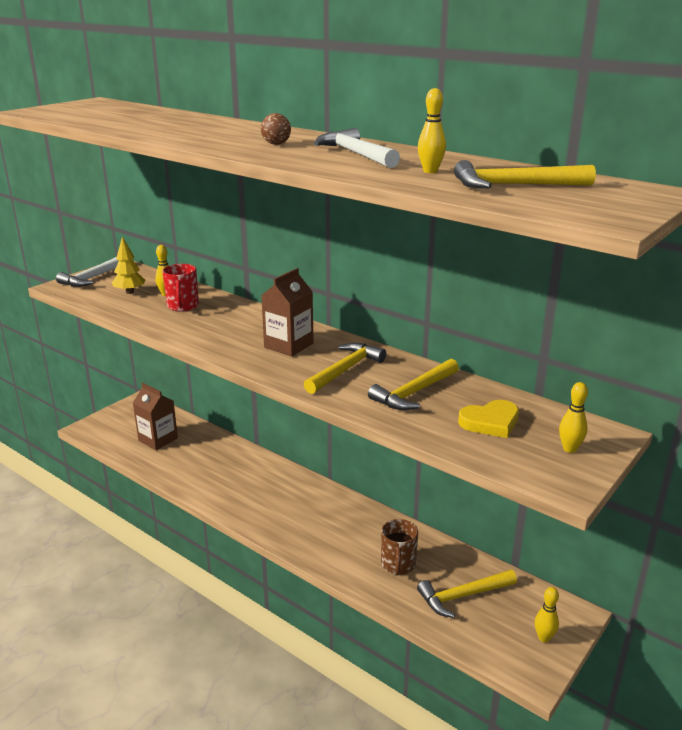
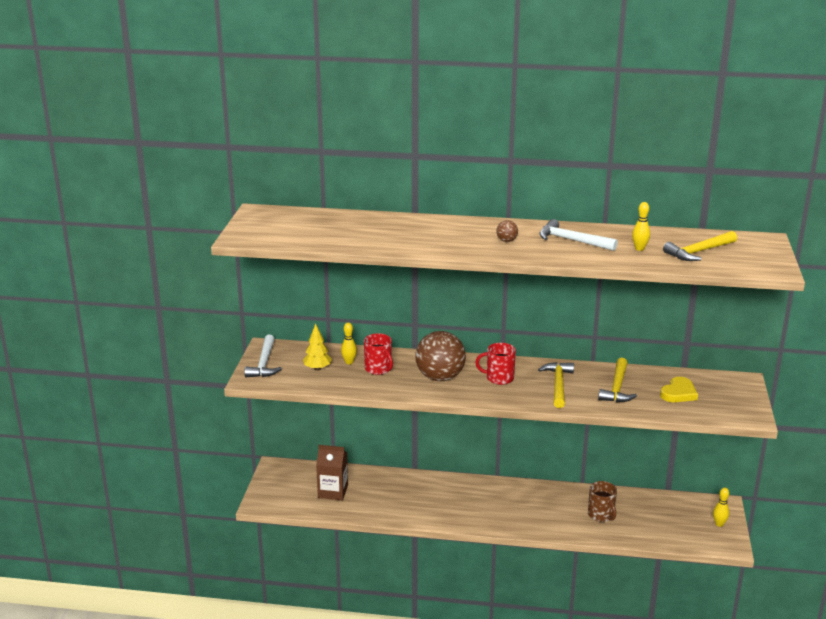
camera: 30 degrees left, 0 degrees up
(229, 328) = (440, 377): none -> brown ball
(288, 345) = (499, 378): brown carton -> red mug
(463, 596) = (656, 518): yellow hammer -> none
(569, 449) = (733, 396): yellow bowling pin -> none

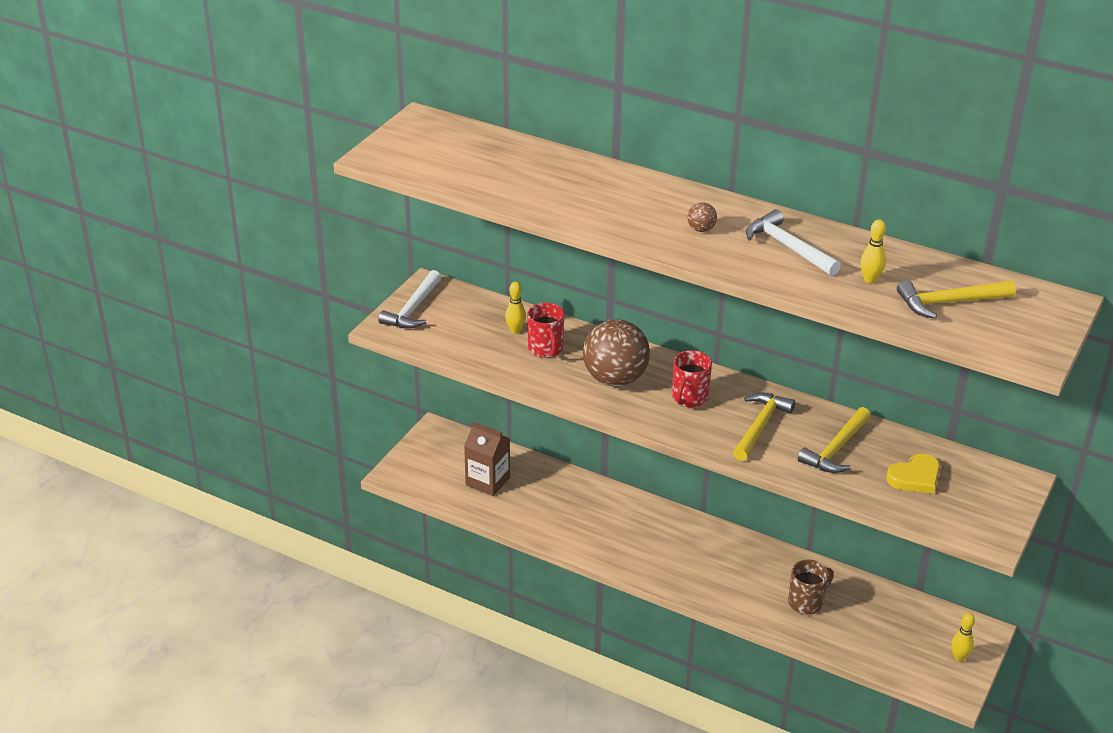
camera: 20 degrees right, 10 degrees up
(317, 368) = (472, 331): yellow tree -> none
(499, 378) = (689, 398): red mug -> red mug turned 90 degrees counterclockwise
(601, 515) = (806, 602): brown mug -> brown mug turned 120 degrees counterclockwise

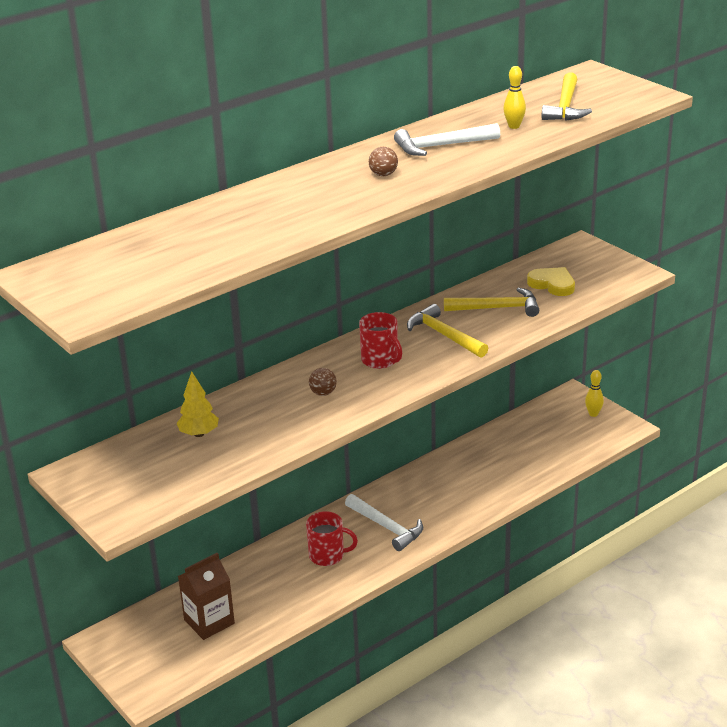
camera: 65 degrees left, 5 degrees down
(413, 309) = (101, 493): white hammer -> white hammer (386, 527)
(515, 330) = (199, 434): yellow bowling pin -> yellow tree
(546, 349) = (244, 422): red mug -> red mug (327, 556)
(615, 379) = (323, 393): brown ball -> brown ball, size x0.40
(806, 602) = (494, 469): brown mug -> none
(836, 449) = (497, 308): yellow hammer -> yellow hammer turned 60 degrees counterclockwise
(915, 477) = (552, 284): yellow heart -> yellow heart turned 45 degrees counterclockwise

